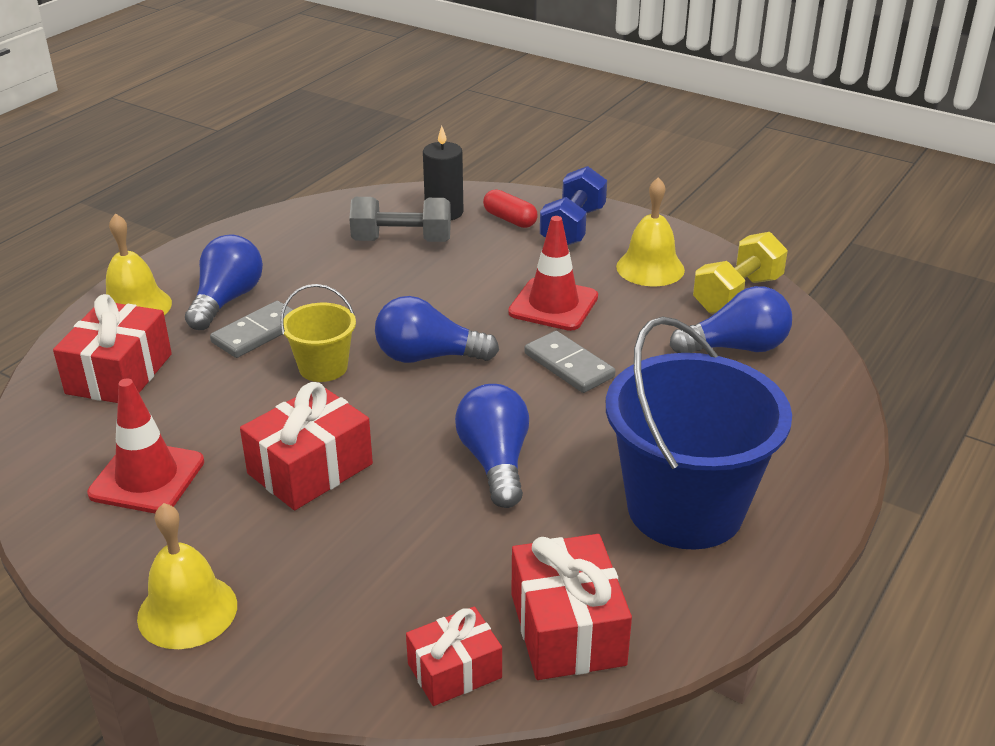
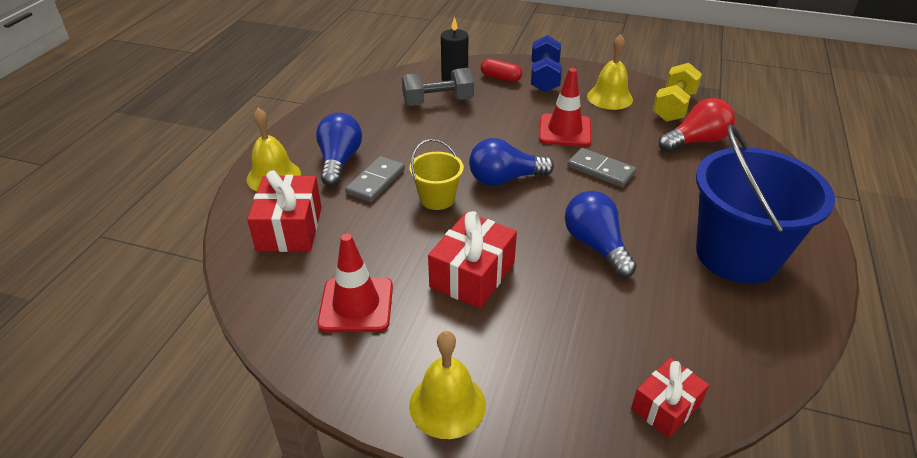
camera: 15 degrees left, 5 degrees up
(567, 629) = (720, 357): red gift -> none
(736, 347) = (696, 141): blue light bulb -> red light bulb

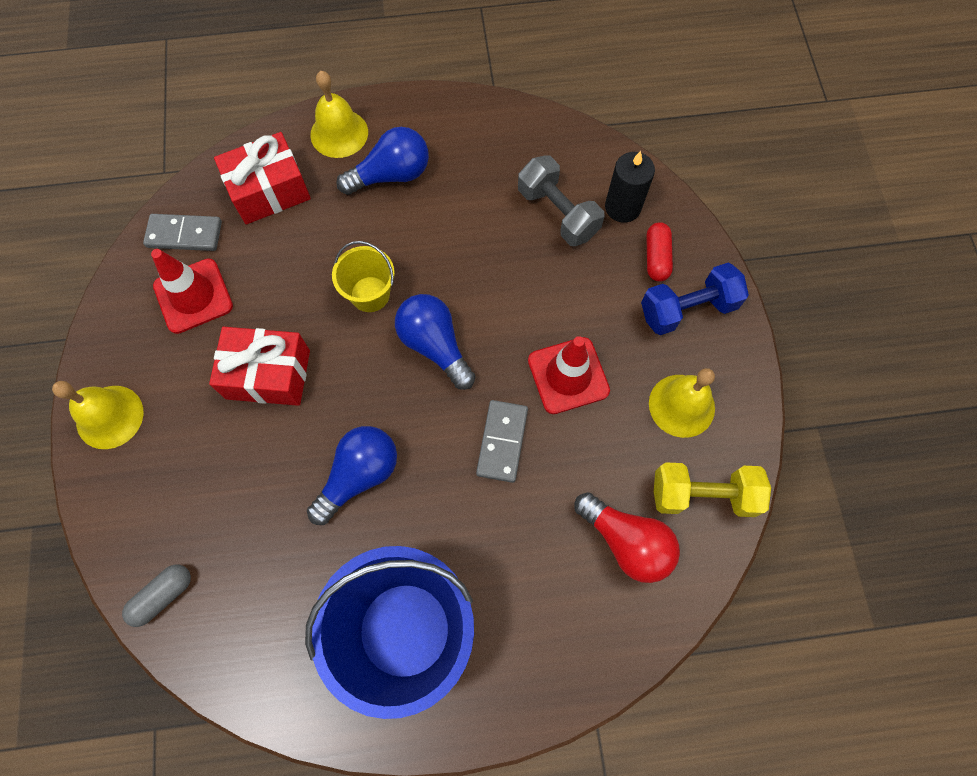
camera: 65 degrees right, 30 degrees up
(375, 181) = (373, 225): grey domino -> grey domino (184, 234)
(665, 407) = (163, 596): red gift -> grey capsule

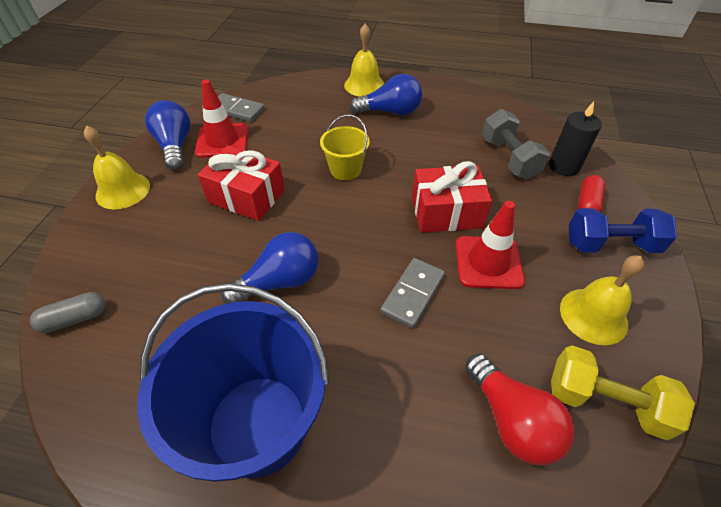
camera: 20 degrees right, 20 degrees down
(269, 191) = (304, 101): red gift -> red gift (446, 212)
(435, 345) = (381, 212): blue light bulb -> blue light bulb (175, 146)

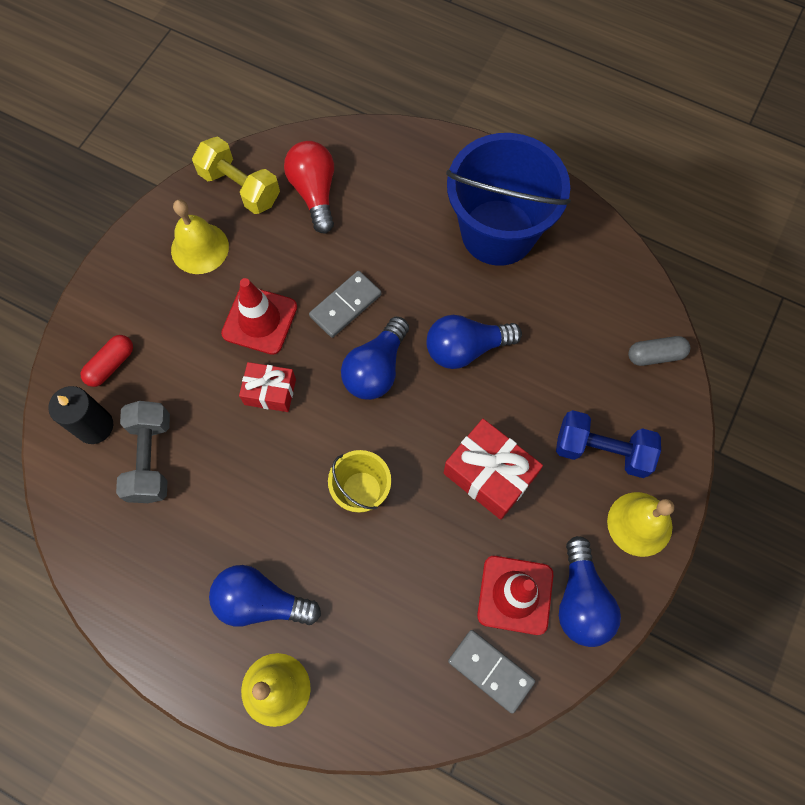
camera: 165 degrees left, 20 degrees up
(362, 247) = (376, 369): none -> blue light bulb
(446, 212) = (270, 392): red gift -> red gift, size x0.64
(610, 244) = (128, 310): blue dumbbell -> blue dumbbell (602, 450)

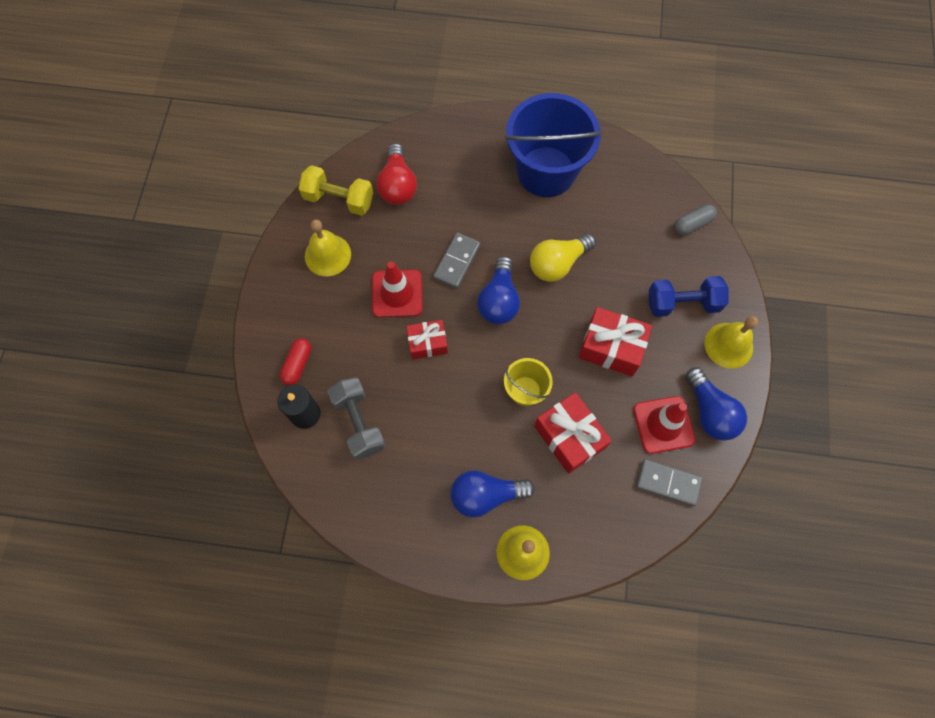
camera: 20 degrees left, 0 degrees up
(314, 192) = (397, 185): red light bulb -> red light bulb turned 150 degrees counterclockwise
(391, 567) = (569, 437): none -> red gift
(466, 348) = (557, 264): blue light bulb -> yellow light bulb

